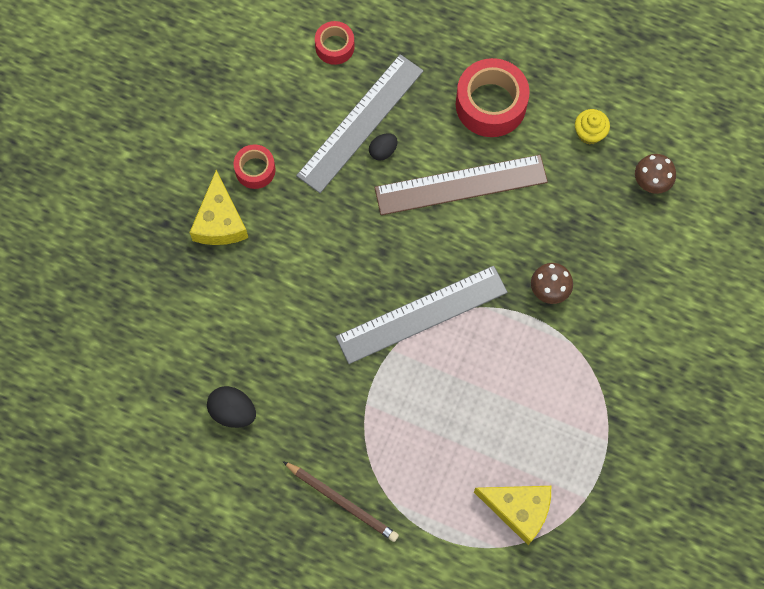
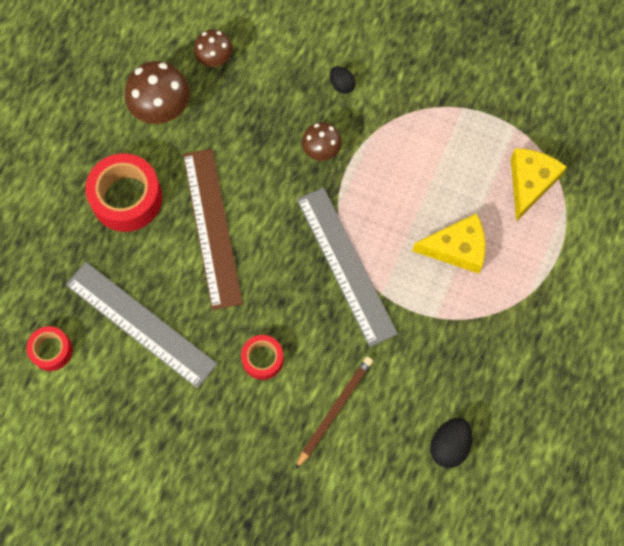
camera: 90 degrees left, 0 degrees up
(220, 221) = (246, 466): yellow cheese -> yellow cheese (457, 248)
(255, 170) = (189, 430): red tape -> red tape (262, 359)
(342, 502) = (532, 339): brown pencil -> brown pencil (334, 410)
(383, 151) = (173, 301): black egg -> black egg (342, 85)
(589, 133) = (162, 110): yellow cupcake -> brown mushroom

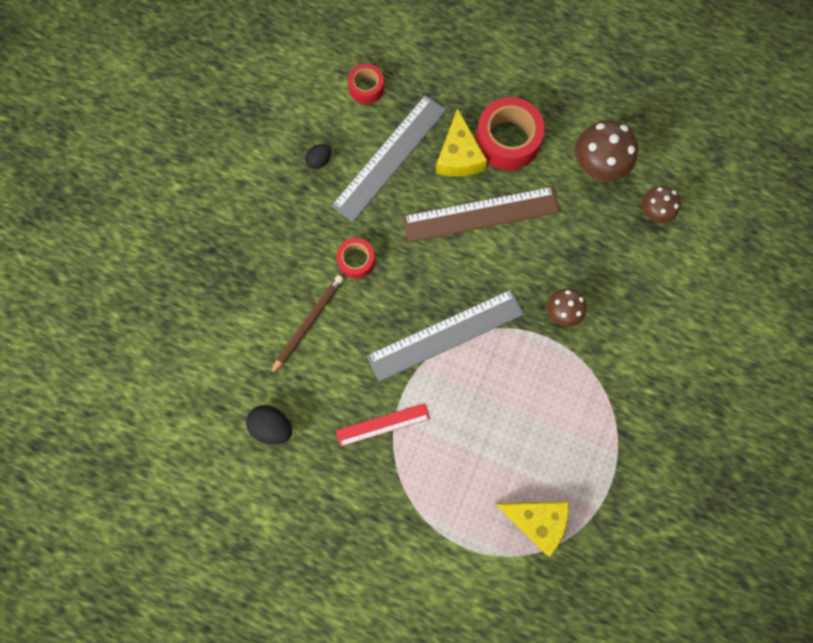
camera: 90 degrees right, 5 degrees up
(334, 410) = (308, 323): brown pencil -> brown pencil turned 90 degrees counterclockwise
(342, 85) = (634, 332): black egg -> black egg (319, 161)
(442, 329) = (383, 424): none -> red ruler
(457, 248) = (464, 441): yellow cheese -> yellow cheese (459, 156)

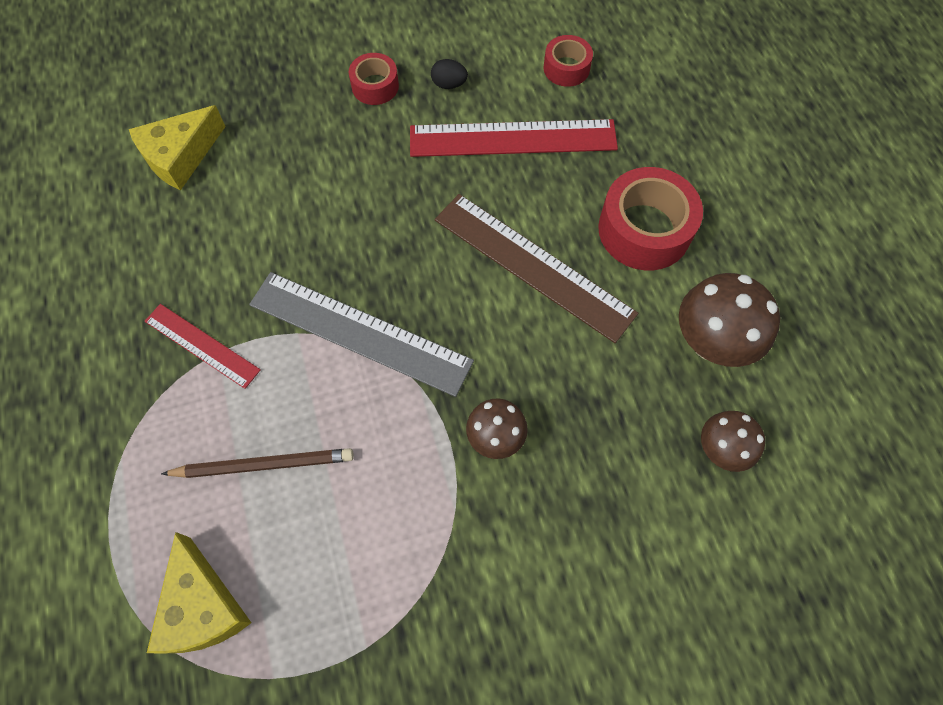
camera: 50 degrees right, 10 degrees down
(272, 426) = (121, 243): black egg -> none
(308, 323) = (263, 195): brown pencil -> brown pencil (264, 464)
(356, 260) = (371, 189): red tape -> red tape (375, 86)
(390, 157) = (513, 139): grey ruler -> red ruler
(459, 156) = (578, 197): yellow cheese -> yellow cheese (180, 156)

